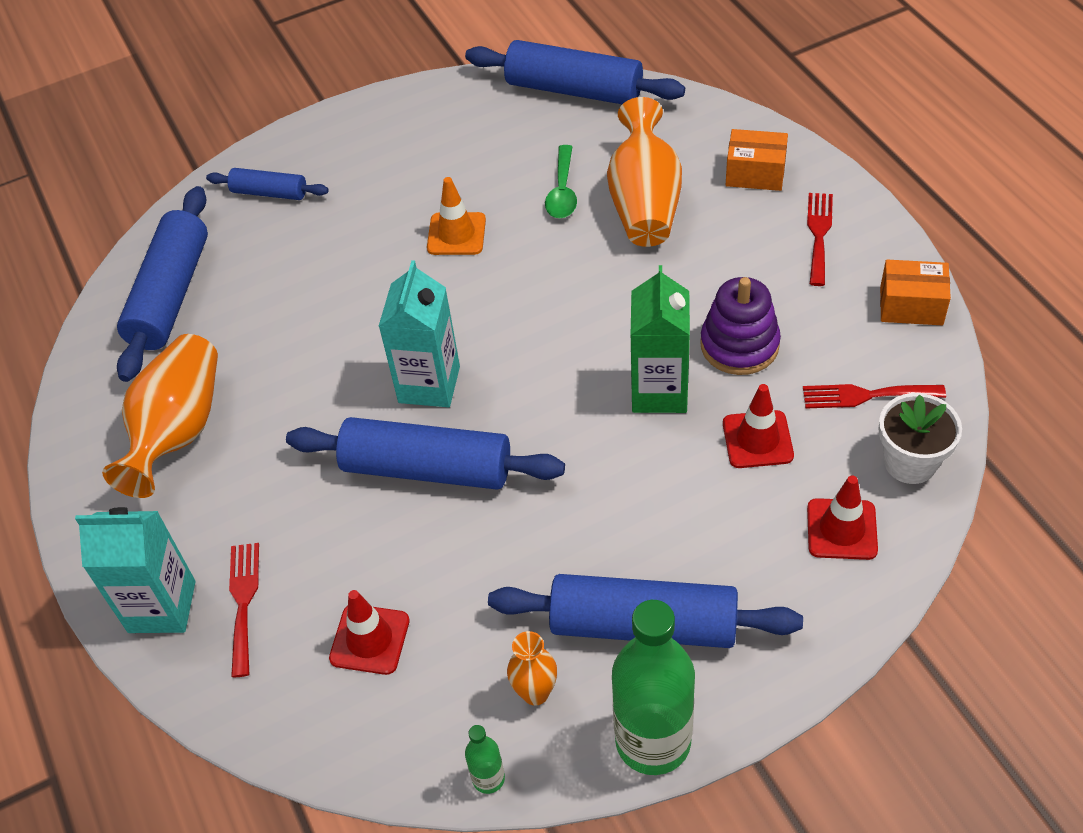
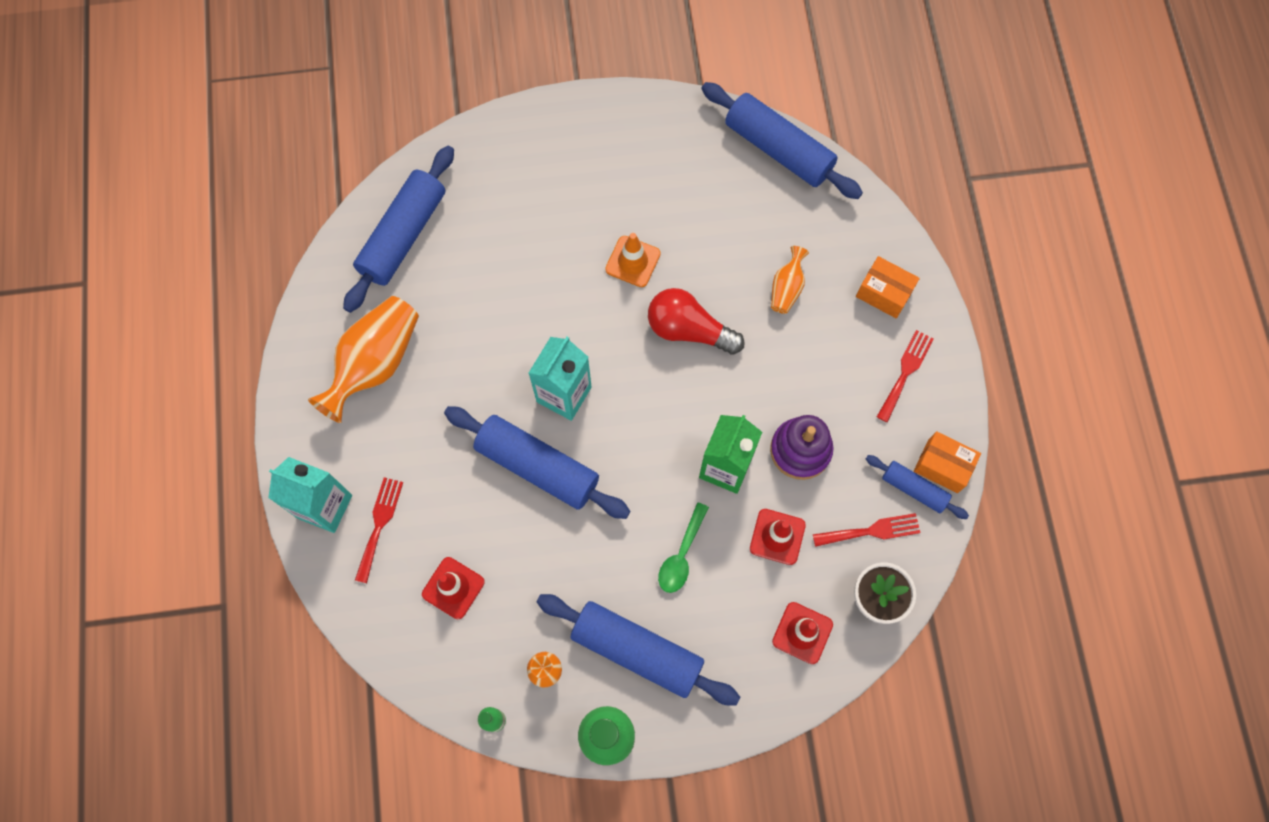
camera: 15 degrees right, 20 degrees up
(269, 192) = (505, 162): blue rolling pin -> blue rolling pin (914, 489)
(551, 275) = (689, 330): none -> red light bulb
(562, 191) = (728, 251): green spoon -> green spoon (681, 555)
(644, 203) = (786, 288): orange vase -> orange vase, size x0.51
(866, 395) = (871, 531): red fork -> red fork turned 150 degrees clockwise

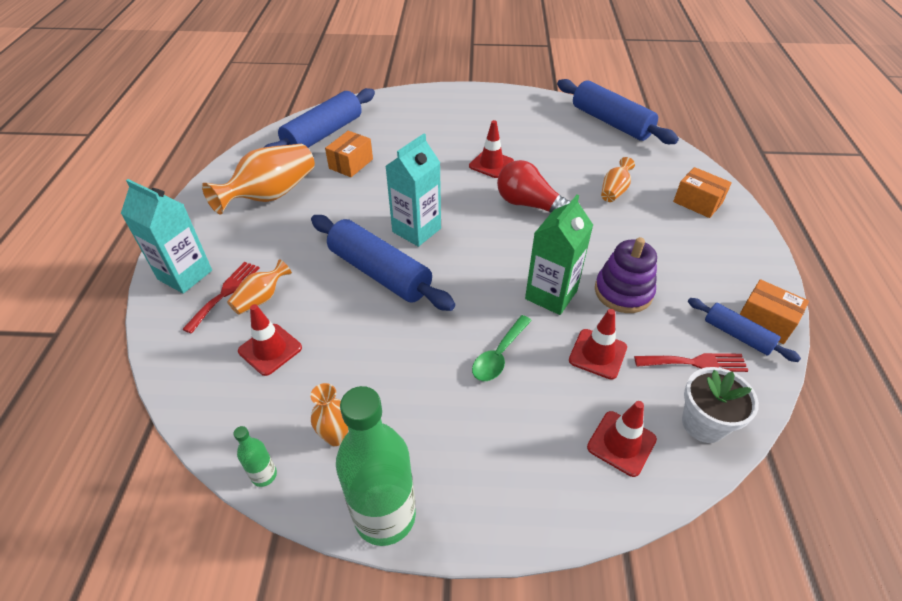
camera: 10 degrees right, 25 degrees down
(421, 525) = (261, 298): none -> orange vase
(456, 289) = (351, 164): none -> orange box
(633, 261) = (491, 164): orange traffic cone -> red traffic cone
(637, 651) = (437, 432): blue rolling pin -> none
(905, 372) = (721, 252): red fork -> none

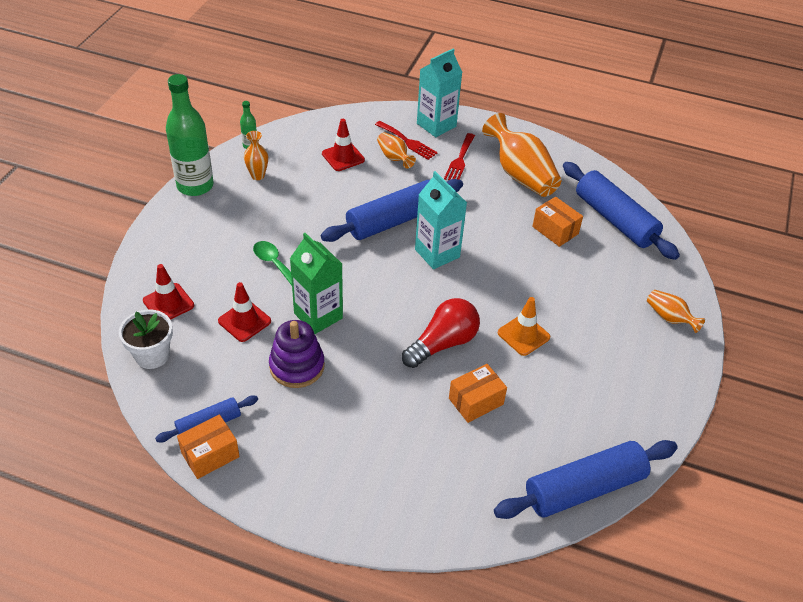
camera: 105 degrees right, 0 degrees up
(491, 164) = (523, 335): red traffic cone -> orange traffic cone
(614, 191) = (440, 425): orange vase -> orange vase (669, 318)
(695, 363) = (201, 379): red fork -> red fork (459, 160)
(697, 202) = (391, 497): orange box -> orange box (476, 401)

